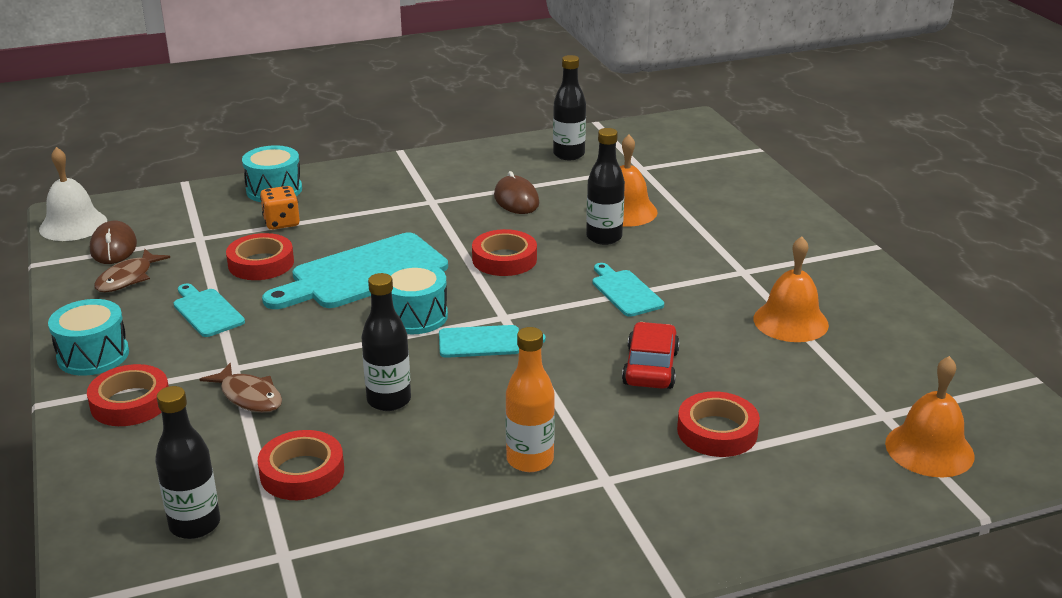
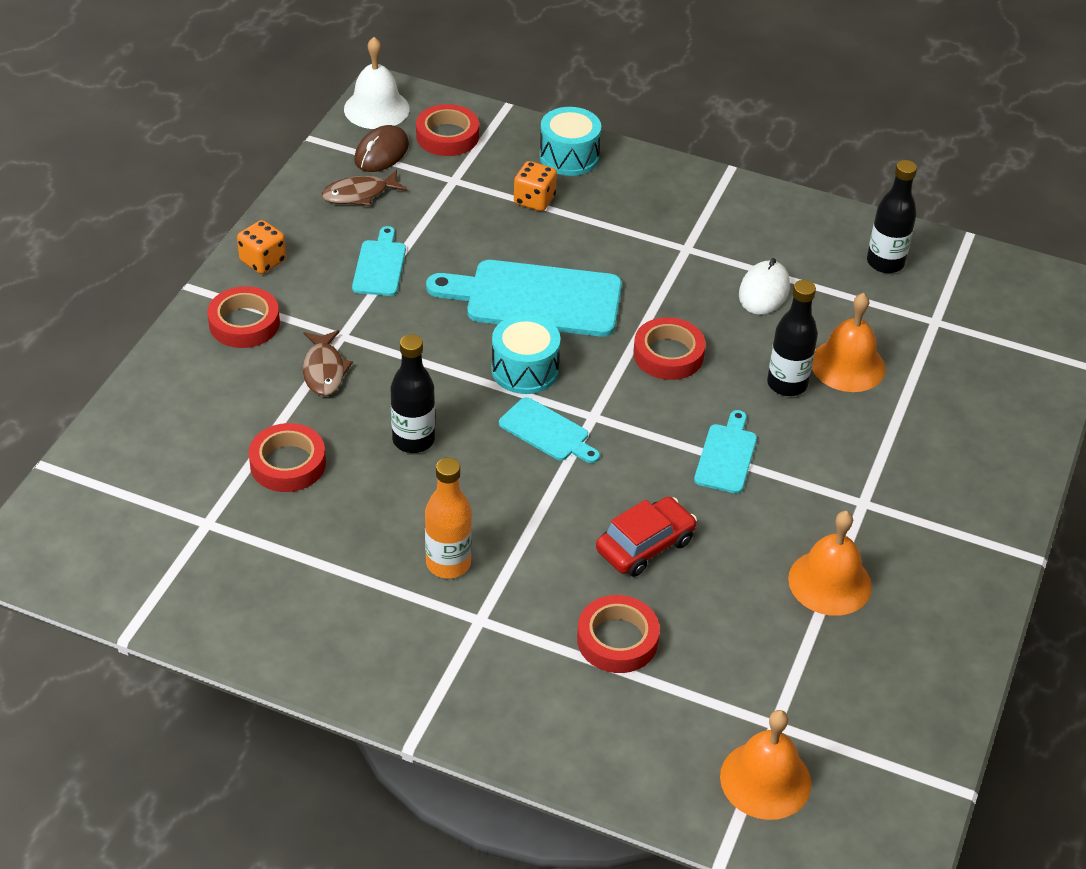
camera: 40 degrees right, 15 degrees up
(93, 355) = (263, 261): turquoise drum -> orange dice
(195, 525) = (181, 459): black bottle -> none
(261, 263) = (470, 238): red tape -> red tape (447, 136)
(516, 200) = (764, 291): brown mouse -> white mouse

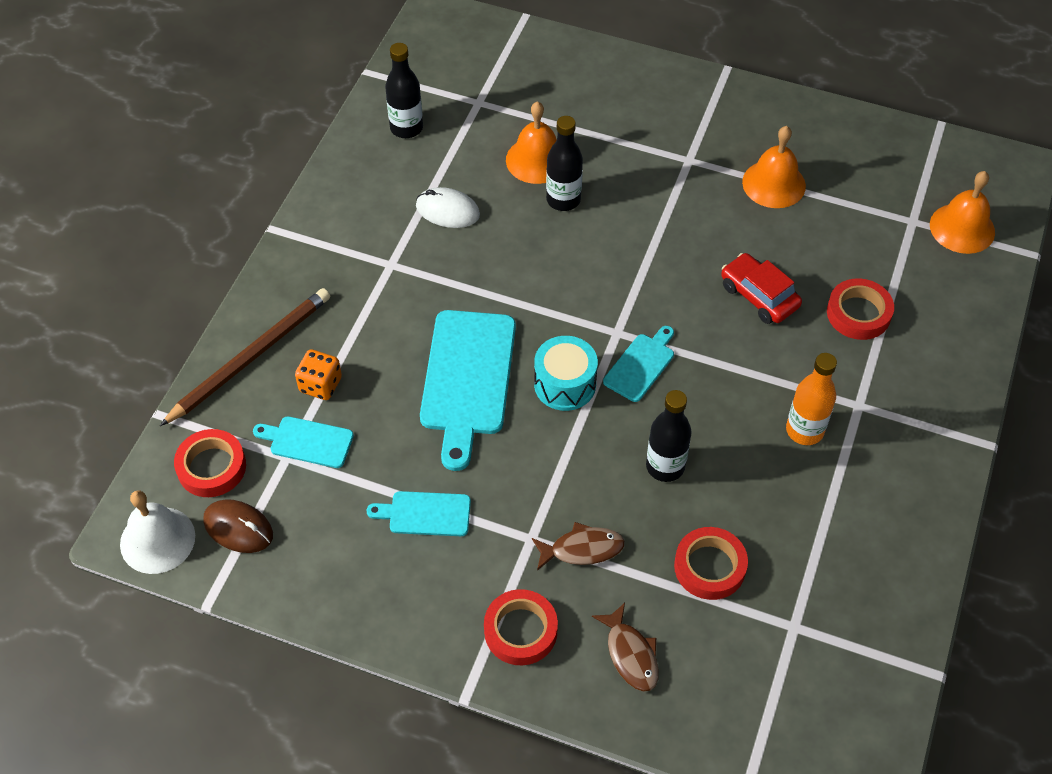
camera: 90 degrees left, 10 degrees up
(263, 261) = (422, 625): orange dice -> none
(359, 194) = (310, 543): brown fish -> brown fish (630, 654)
(569, 156) = (251, 357): turquoise drum -> brown pencil
(668, 354) = (535, 279): red tape -> none
(726, 456) = (652, 241): turquoise cutting board -> turquoise cutting board (308, 441)

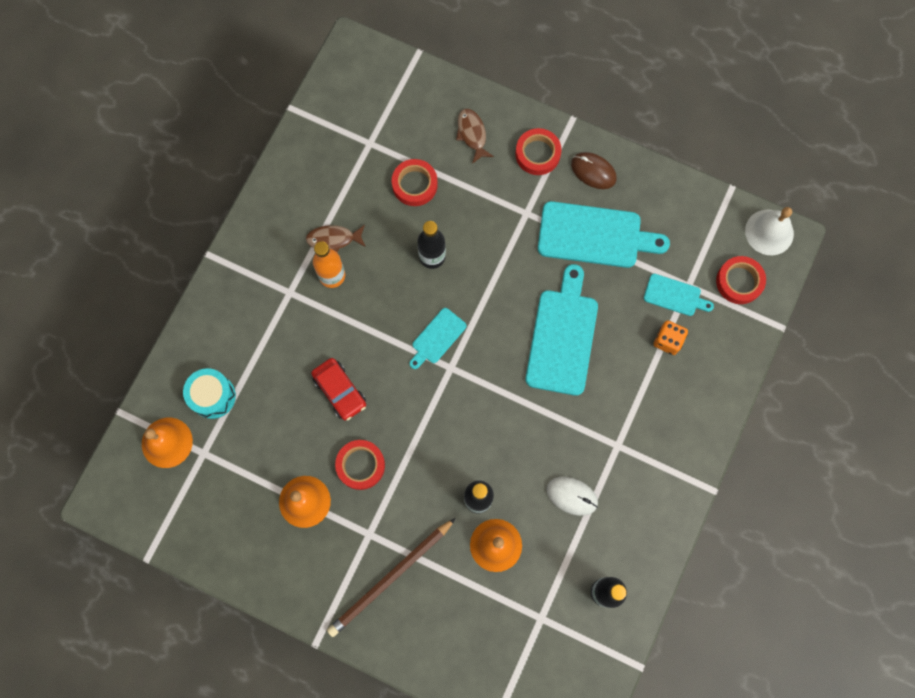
camera: 175 degrees left, 20 degrees up
(238, 528) = (717, 236): brown mouse -> brown mouse (593, 171)
(251, 357) = (719, 368): brown pencil -> brown pencil (390, 578)
(425, 514) = (594, 236): turquoise cutting board -> turquoise cutting board, size x1.91
(565, 384) = (493, 326): turquoise drum -> turquoise drum (213, 396)
(582, 549) = (494, 203): brown fish -> brown fish (333, 239)
(858, 313) = (269, 369): red tape -> red tape (360, 465)

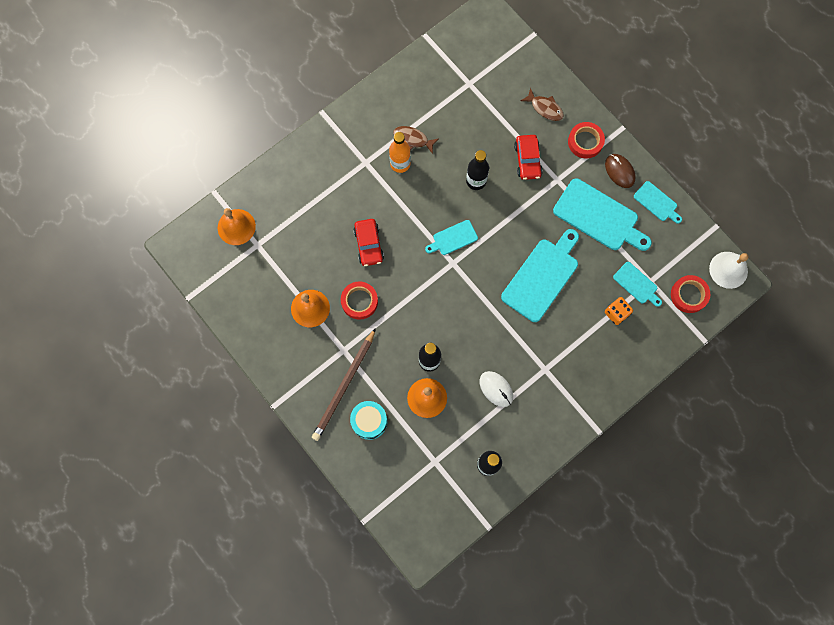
camera: 25 degrees right, 0 degrees up
(213, 396) = (281, 210): turquoise drum -> turquoise drum (369, 421)
(390, 578) = (344, 386): brown pencil -> brown pencil turned 45 degrees counterclockwise
(414, 184) = (487, 126): red tape -> none
(472, 134) = (545, 108): brown fish -> brown fish turned 120 degrees clockwise
(481, 205) = (527, 160): none -> red car
(652, 189) = (657, 202): none -> turquoise cutting board

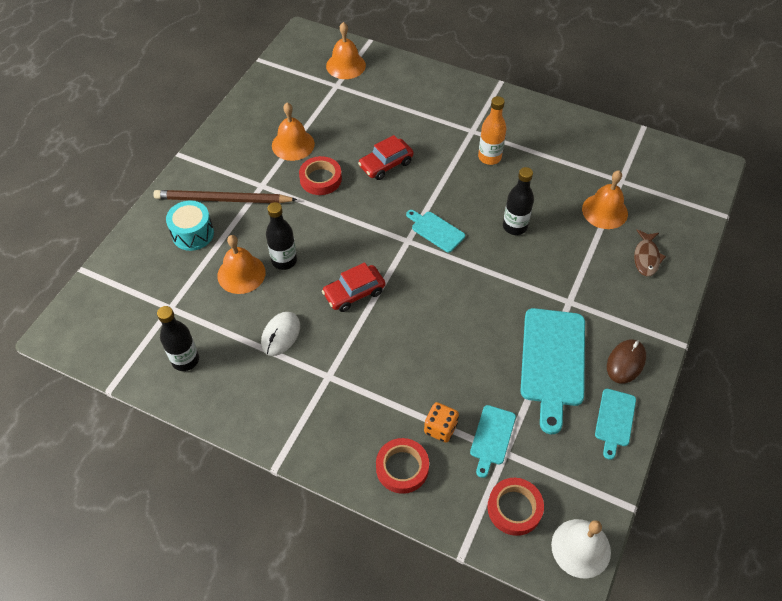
camera: 65 degrees right, 20 degrees down
(413, 139) = (523, 157): brown fish -> none
(492, 111) = (604, 211): none -> orange bell
(527, 160) = (572, 264): red car -> red car (354, 293)
(542, 277) = (441, 330): turquoise cutting board -> none
(585, 142) = (636, 312): red tape -> red tape (402, 468)

